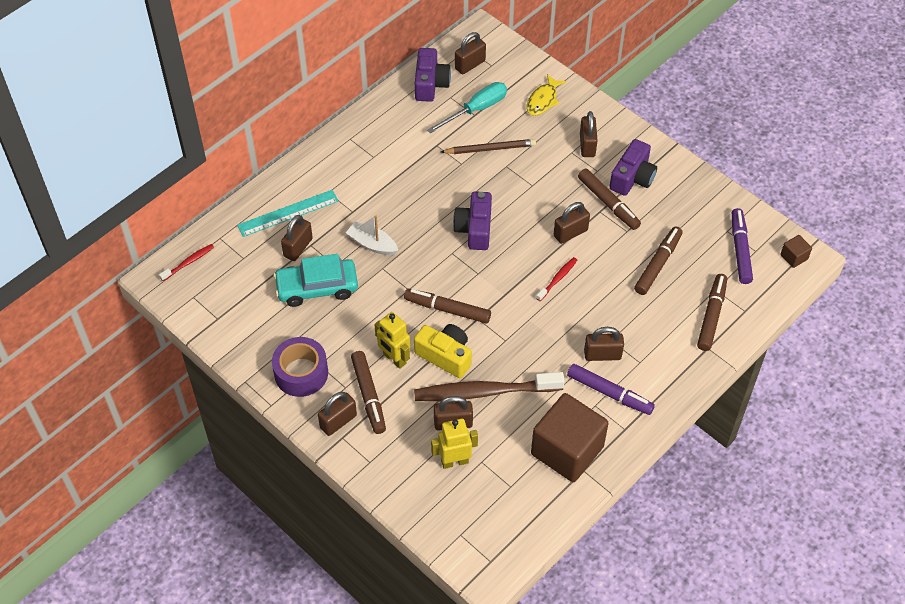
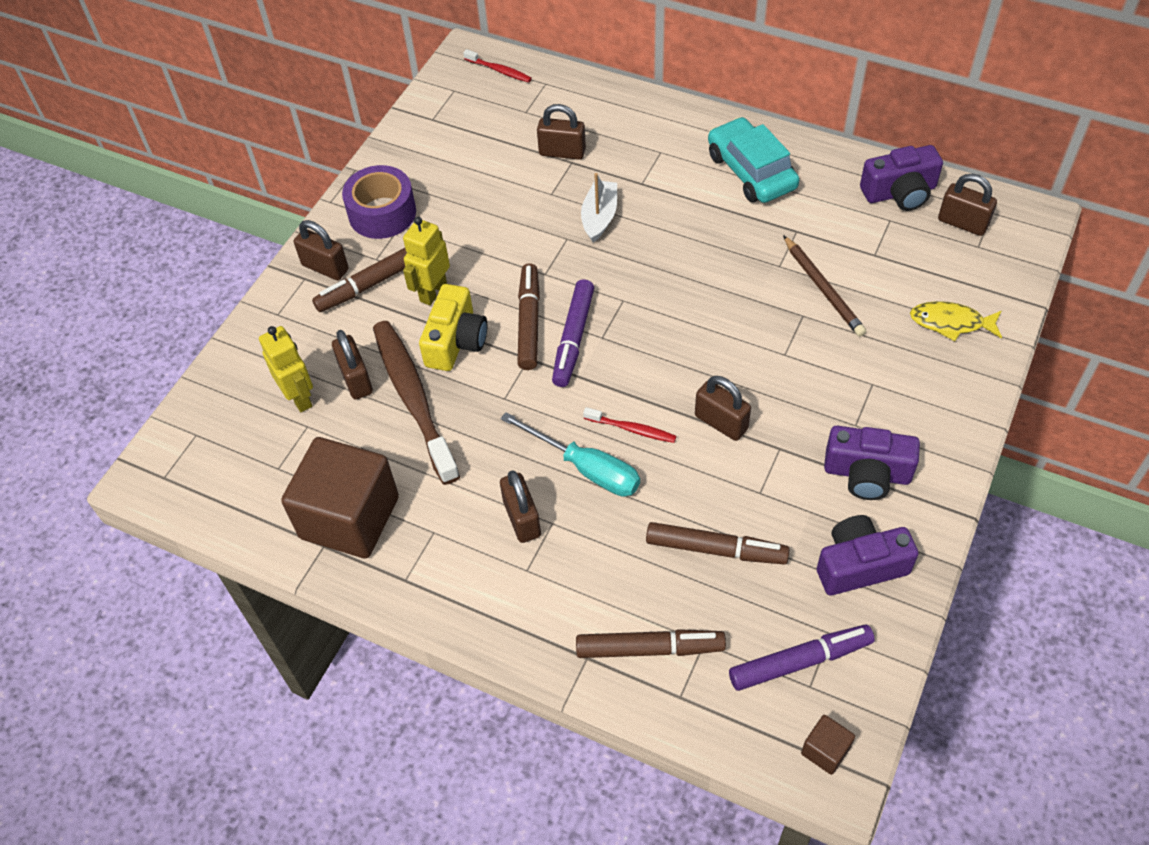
camera: 75 degrees right, 0 degrees up
(288, 213) = (609, 127): turquoise ruler -> none
(317, 287) = (510, 188): turquoise car -> turquoise car (751, 171)
(474, 229) = (674, 312): purple camera -> purple camera (859, 565)
(476, 109) = (884, 253): turquoise screwdriver -> turquoise screwdriver (585, 468)
(587, 145) = (897, 399): brown padlock -> none
(608, 203) = (800, 455): brown marker -> none
(609, 393) = (459, 545): purple marker -> purple marker (573, 339)

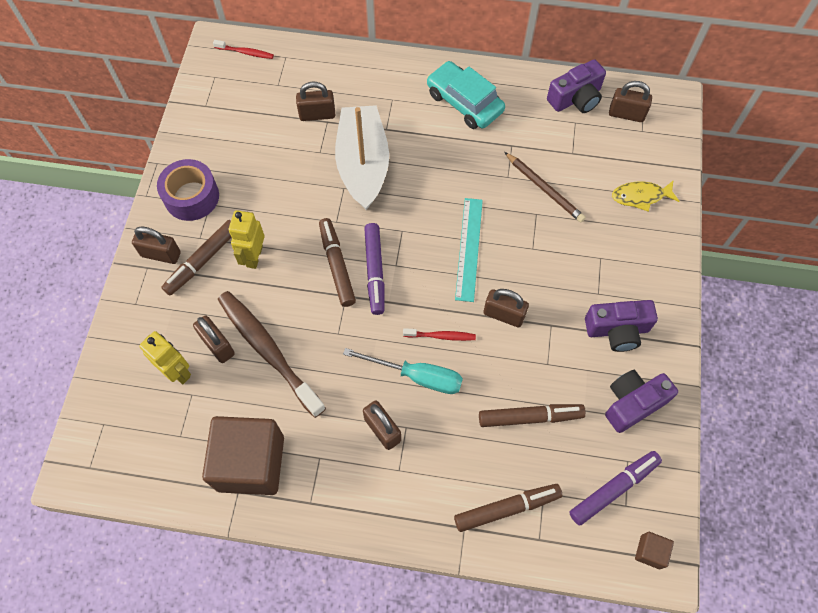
camera: 20 degrees left, 10 degrees up
(456, 341) = (285, 294): yellow camera -> none
(599, 217) = (363, 164): white boat -> white boat, size x1.97
(701, 337) = (469, 248): none -> turquoise ruler

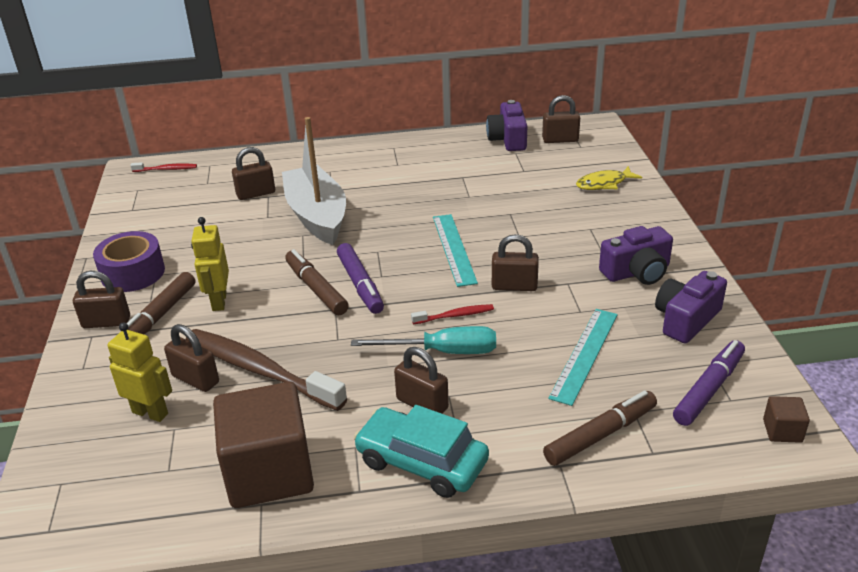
camera: 15 degrees left, 30 degrees down
(464, 102) = (403, 160): turquoise car -> turquoise car (422, 462)
(530, 417) = (584, 355): brown marker -> turquoise ruler
(544, 189) = (509, 196): brown pencil -> none
(576, 98) = (508, 139): purple camera -> purple camera turned 135 degrees clockwise

